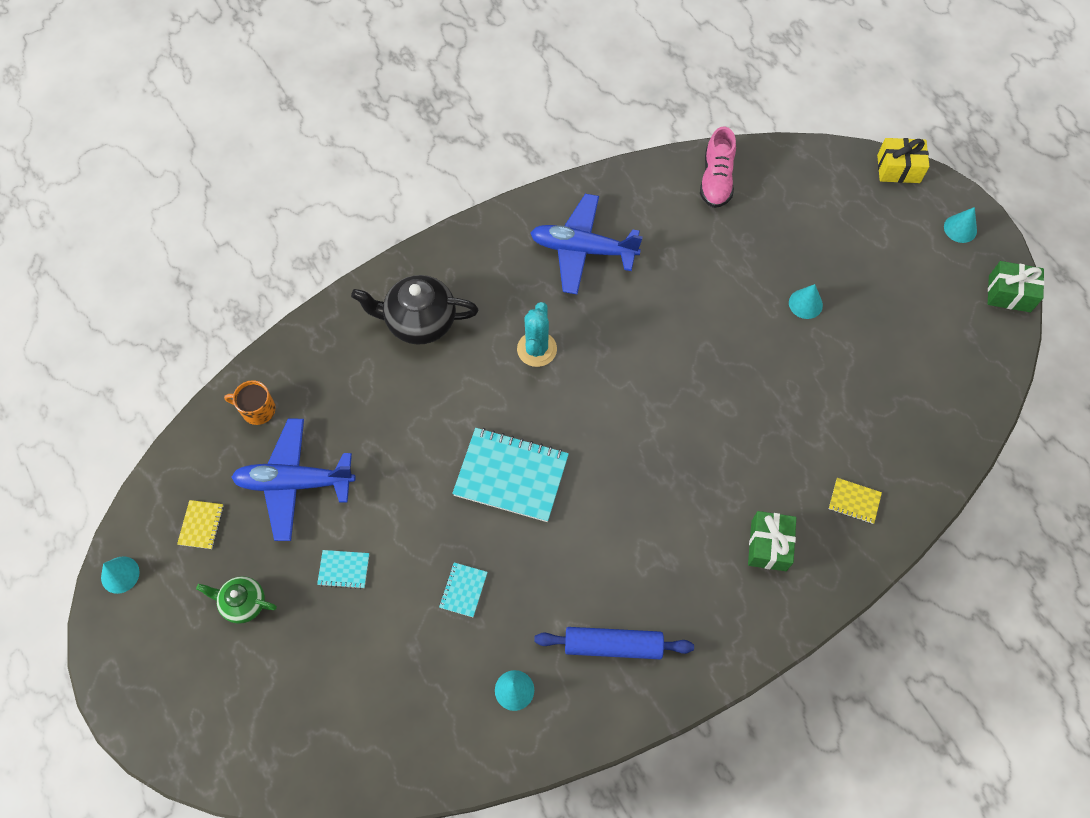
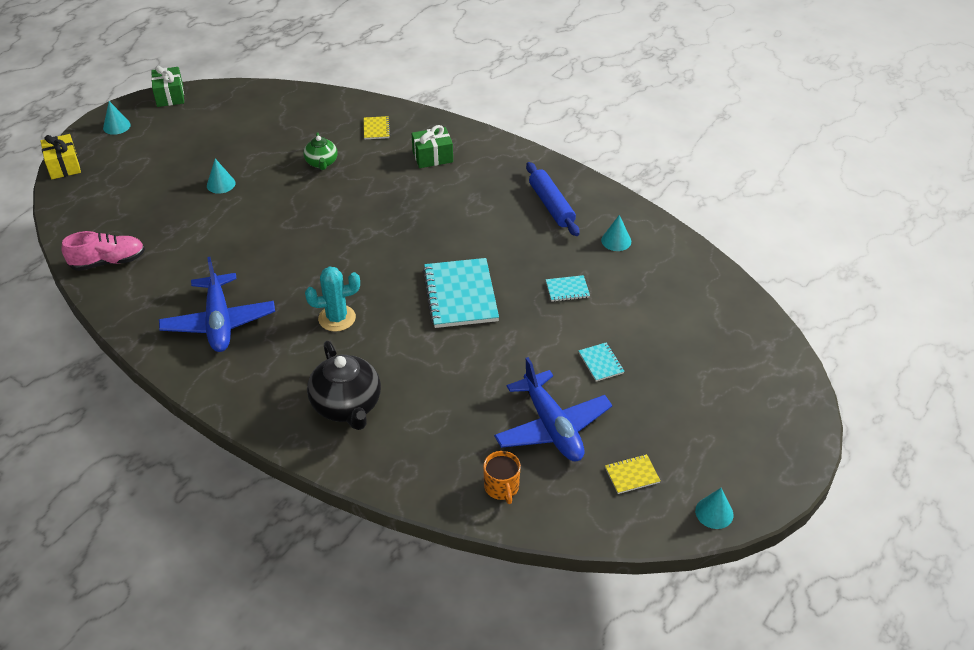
camera: 115 degrees left, 20 degrees down
(243, 603) = (672, 413): green teapot -> green teapot (321, 163)

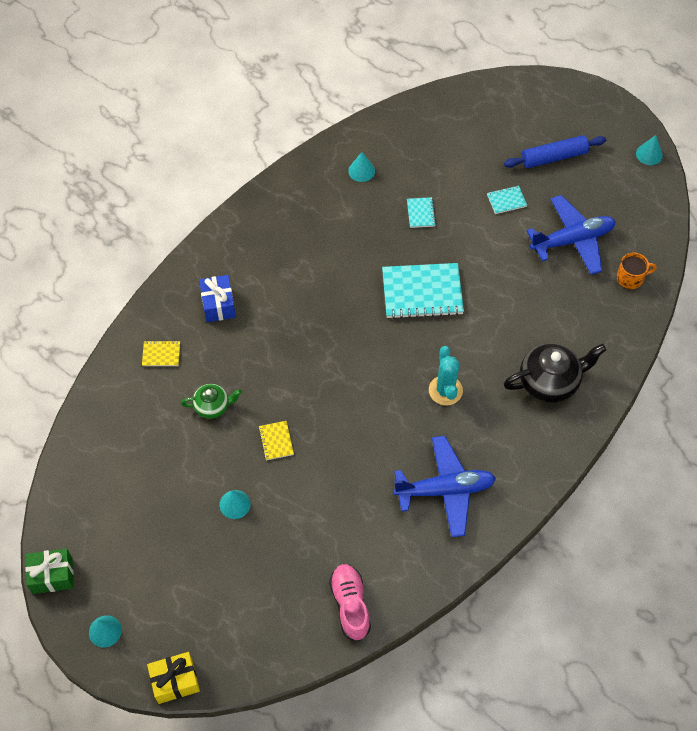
camera: 85 degrees left, 15 degrees up
(432, 157) = (218, 304): green gift -> blue gift
(551, 205) = (307, 213): blue rolling pin -> blue rolling pin (553, 157)
(632, 475) = (617, 196): yellow notebook -> yellow notebook (276, 441)

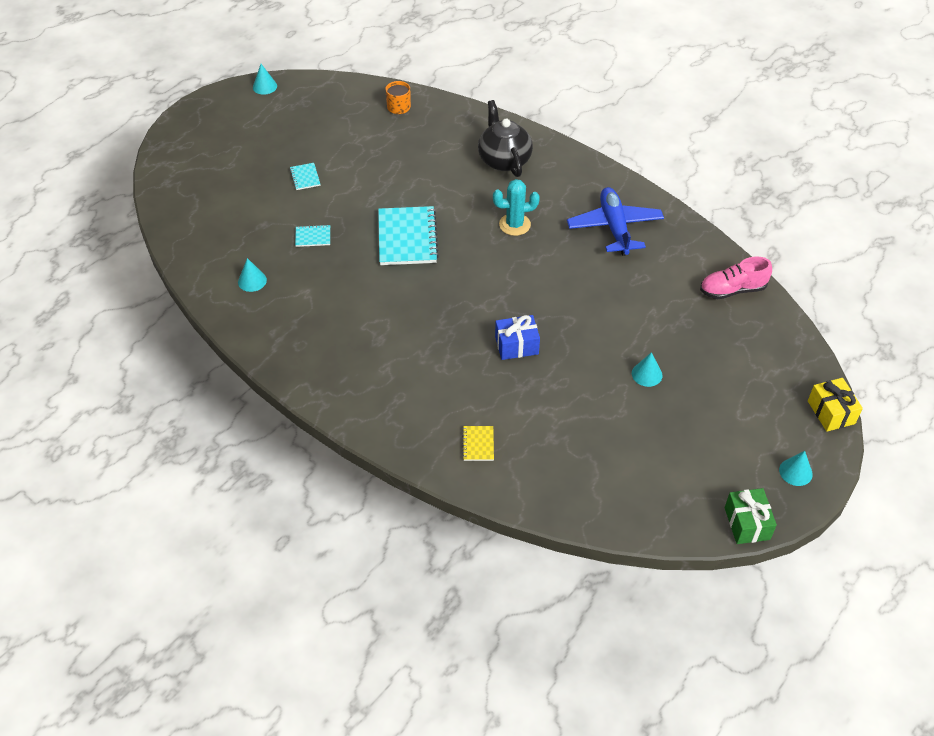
camera: 90 degrees left, 10 degrees down
(212, 406) = (540, 396): green teapot -> none
(218, 304) = (415, 396): blue gift -> blue gift (516, 345)
(276, 441) = (576, 344): yellow notebook -> none
(553, 157) = (258, 144): blue rolling pin -> none
(572, 240) = (355, 138): blue plane -> none

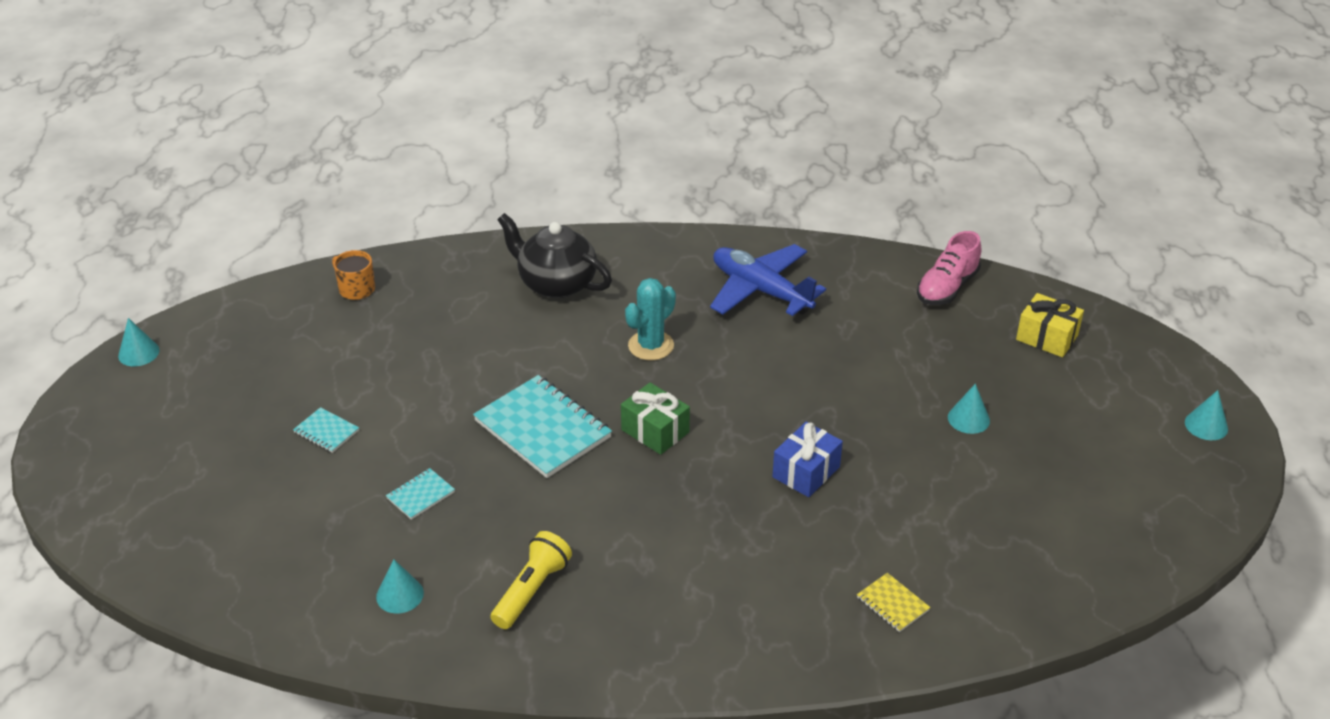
camera: 40 degrees left, 10 degrees down
(311, 317) = (531, 590): none -> yellow flashlight
(747, 523) = (1227, 503): green gift -> green gift (655, 431)
(831, 412) = (1167, 350): yellow gift -> yellow gift (1046, 337)

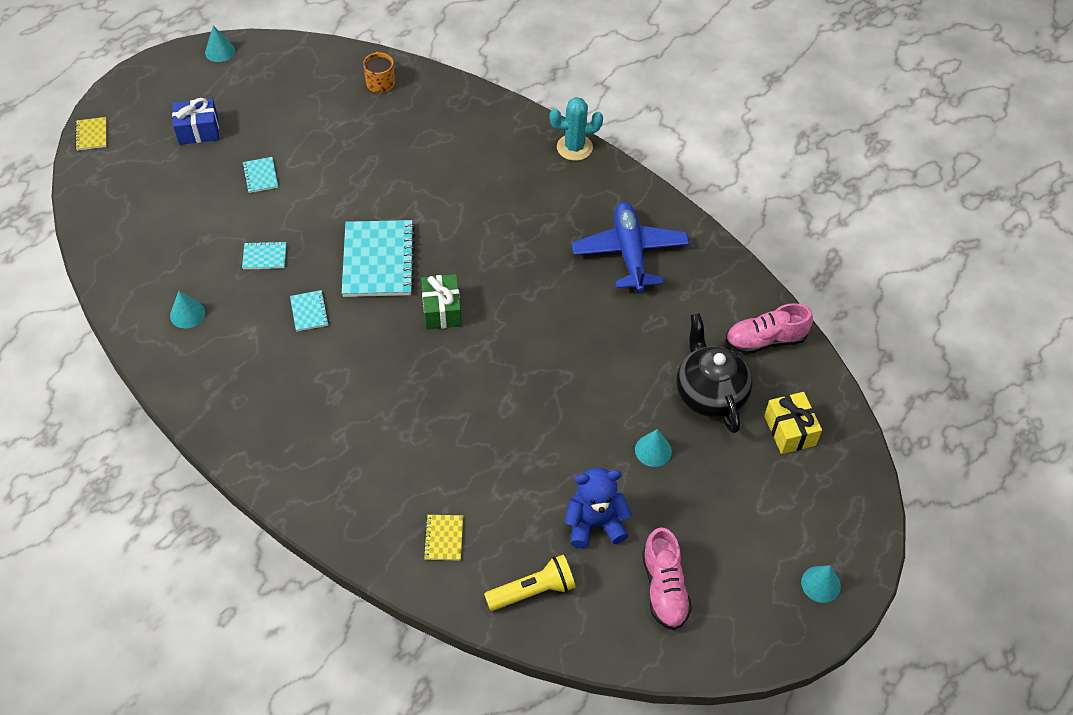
camera: 40 degrees right, 15 degrees up
(73, 506) = (91, 135): none -> yellow notebook
(528, 512) = (309, 312): none -> turquoise notebook
(531, 590) = (256, 365): yellow flashlight -> yellow flashlight (533, 590)
(556, 283) = (503, 158): black teapot -> black teapot (709, 393)
(651, 346) = (509, 246): turquoise cactus -> turquoise cactus (574, 147)
(806, 472) = (499, 408): blue gift -> blue gift (198, 131)
(996, 502) = (595, 523): none -> blue teddy bear
(1108, 510) = (664, 588): none -> pink shoe

